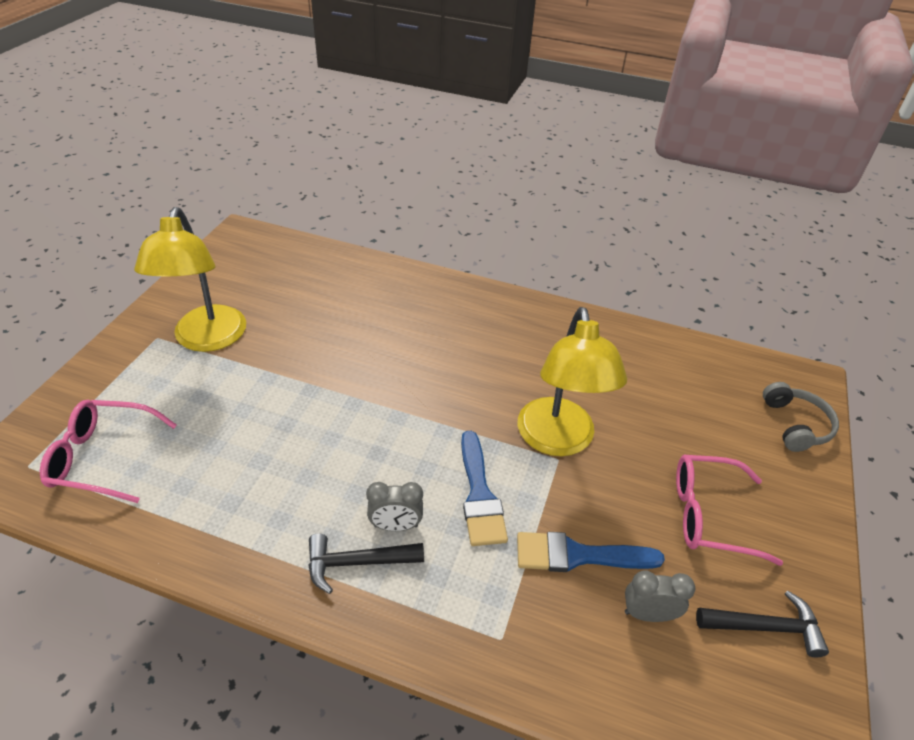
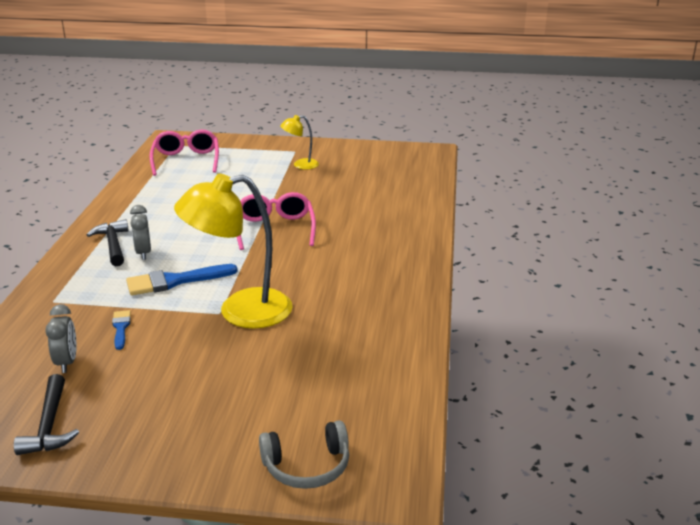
camera: 80 degrees right, 15 degrees down
(207, 339) = (300, 165): yellow lamp -> yellow lamp, size x0.48
(578, 555) = (121, 328): blue brush -> blue brush, size x0.54
(709, 515) = (167, 396): pink glasses -> pink glasses (275, 229)

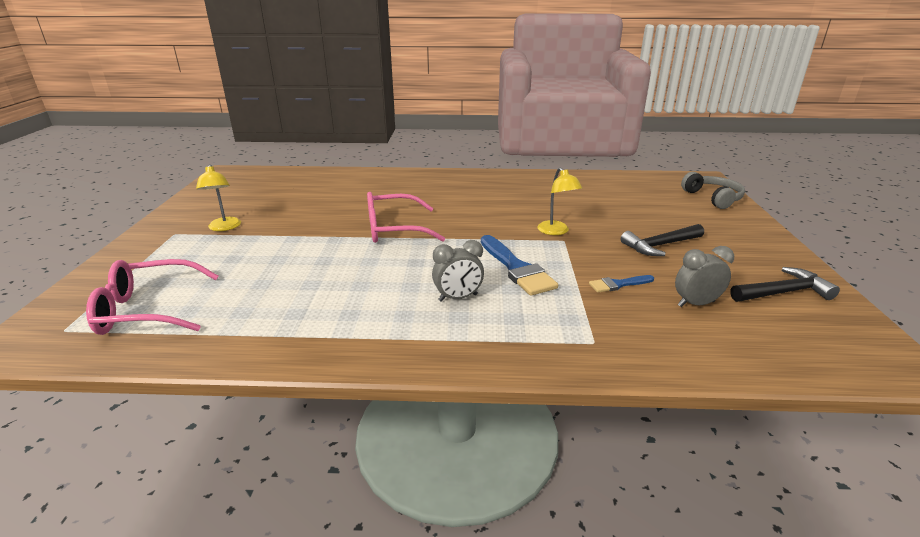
camera: 95 degrees left, 0 degrees up
(113, 244) = (437, 325): black hammer -> black hammer (660, 245)
(240, 311) = (556, 231): yellow lamp -> yellow lamp, size x0.48

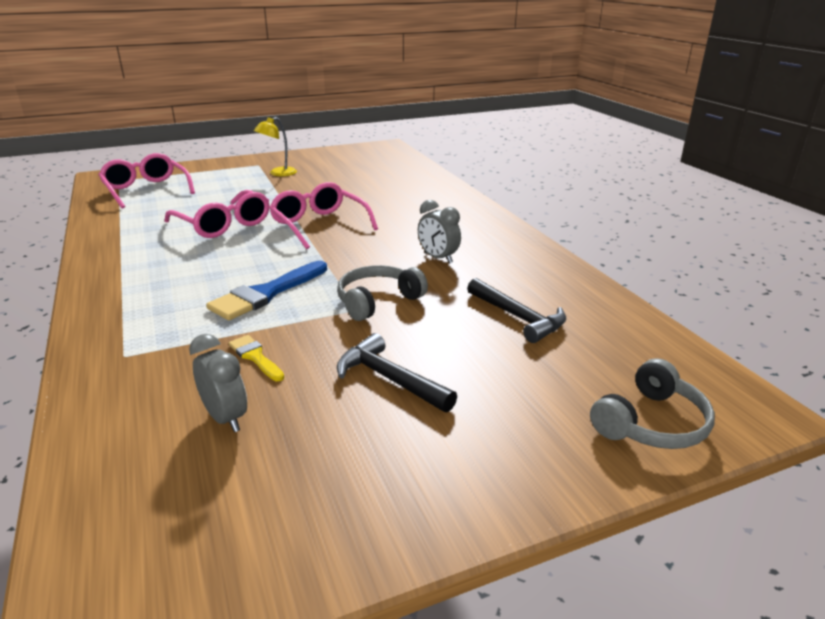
camera: 65 degrees right, 0 degrees up
(340, 271) = (223, 225): none -> pink glasses
(458, 298) = (194, 277): grey clock -> grey clock (438, 258)
(556, 231) = (378, 301): yellow lamp -> grey headphones
(618, 284) = (255, 357): blue brush -> yellow brush
(783, 292) = (291, 505): black hammer -> black hammer (518, 317)

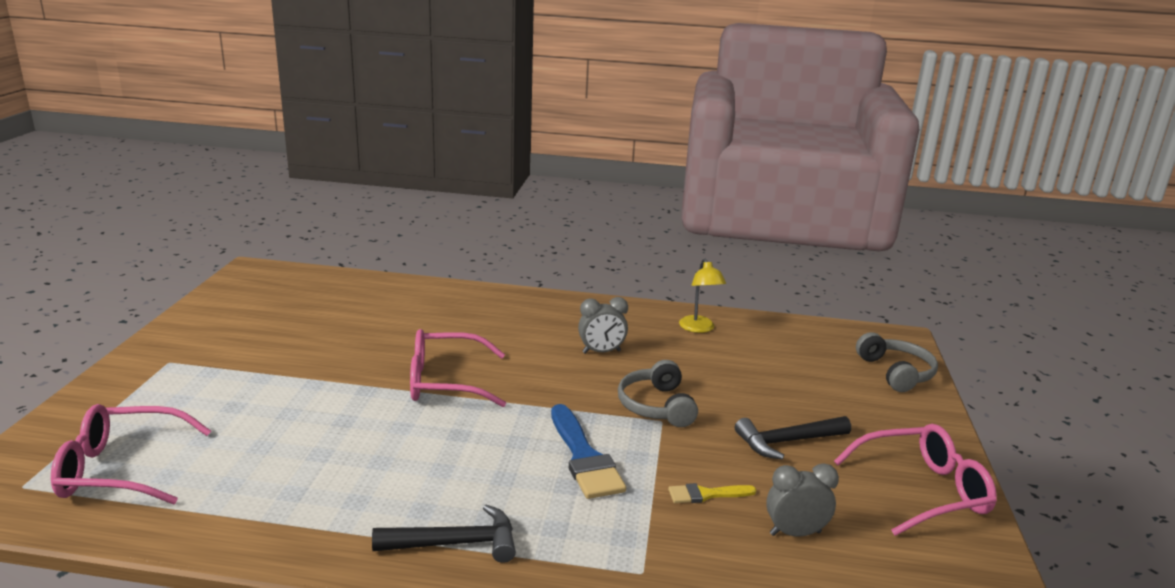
camera: 60 degrees left, 5 degrees down
(223, 225) = (360, 438): pink glasses -> pink glasses (922, 491)
(278, 173) = (232, 359): yellow lamp -> yellow lamp (699, 328)
(518, 317) = (738, 360): black hammer -> black hammer (456, 543)

